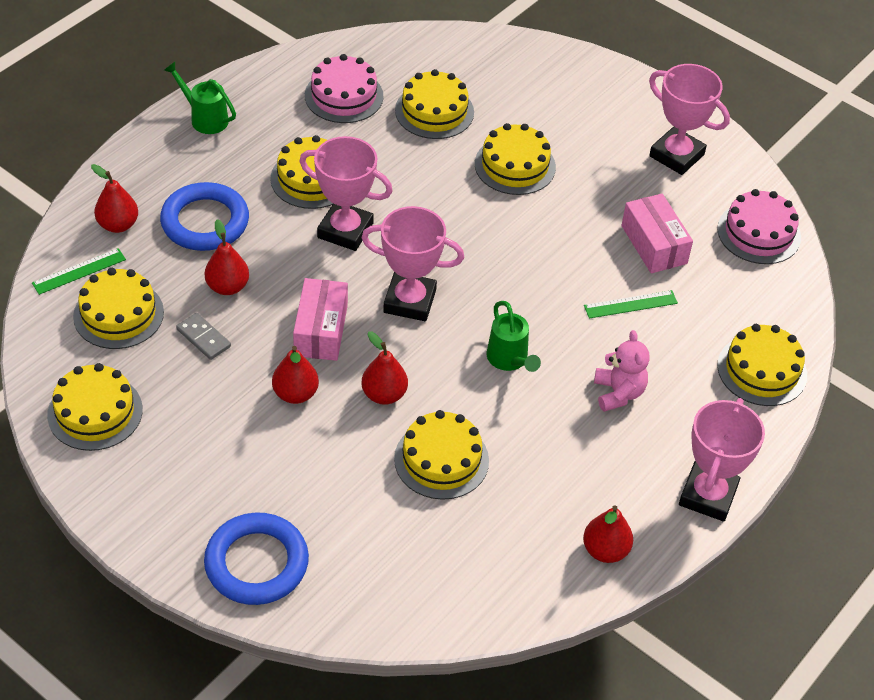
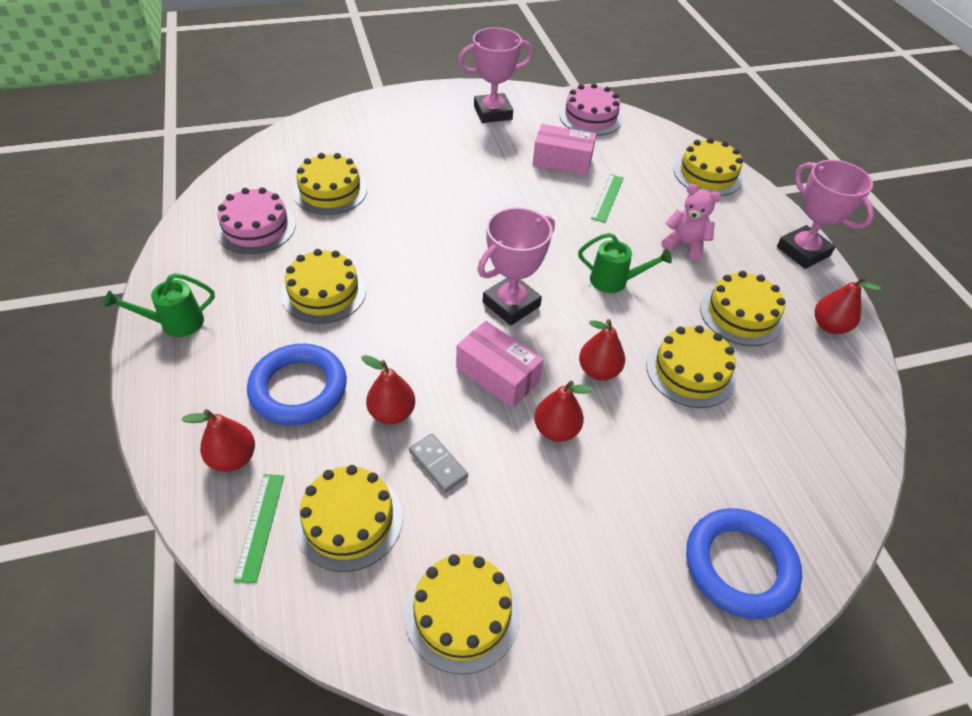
camera: 55 degrees left, 0 degrees up
(203, 338) = (438, 464): grey domino -> grey domino turned 60 degrees clockwise
(345, 230) = (401, 302): pink trophy -> none
(515, 165) = (427, 182): yellow cake -> yellow cake (741, 314)

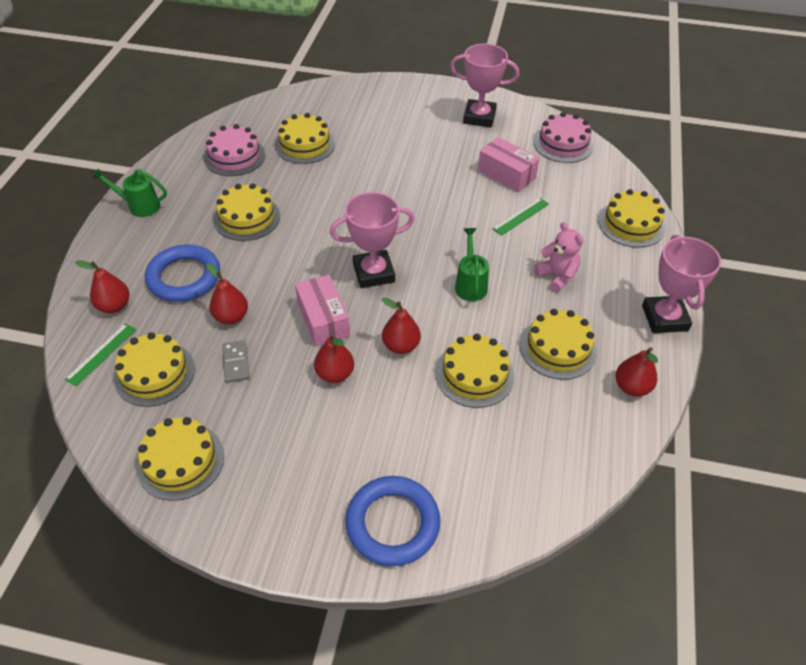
camera: 30 degrees right, 0 degrees up
(614, 281) = (470, 284): green watering can -> green watering can turned 135 degrees counterclockwise

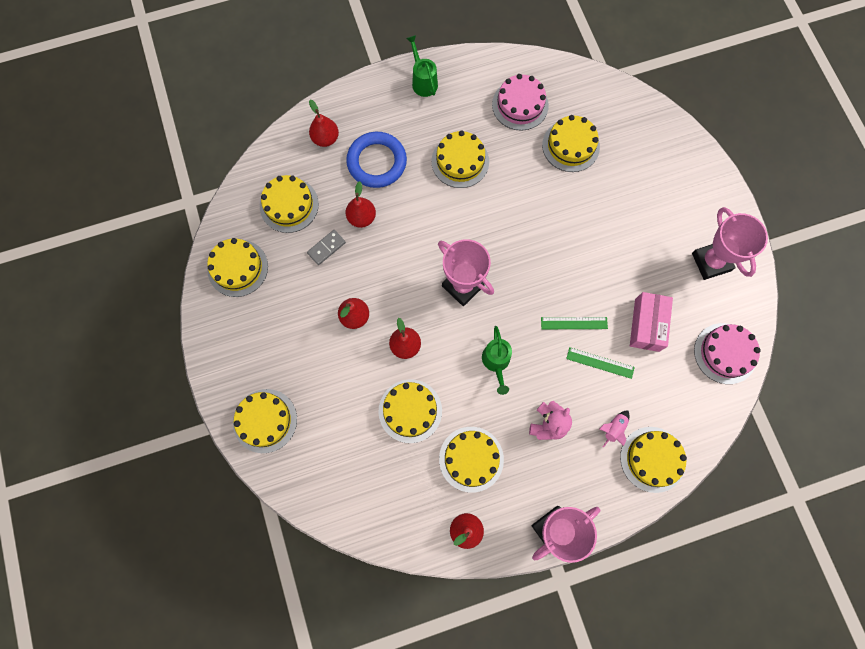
camera: 60 degrees right, 25 degrees up
(101, 354) = (284, 162): green ruler -> green ruler (574, 323)
(323, 319) = (396, 279): pink box -> none
(393, 523) = (265, 420): blue ring -> yellow cake
(470, 284) = (496, 362): green watering can -> green watering can turned 120 degrees clockwise
(588, 235) = (613, 428): none -> pink rocket

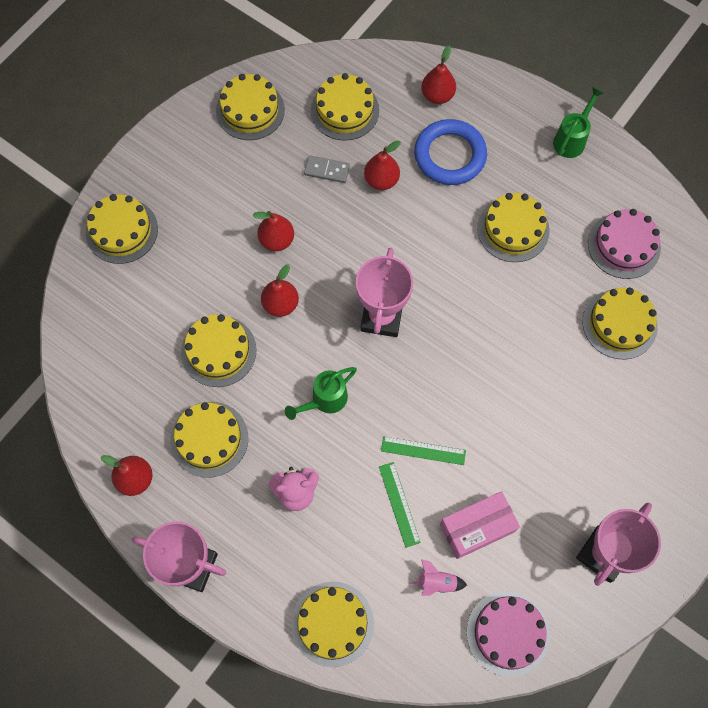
camera: 55 degrees right, 5 degrees down
(574, 323) = (423, 450): green ruler -> green ruler turned 45 degrees counterclockwise
(613, 428) = (337, 562): pink rocket -> pink rocket (437, 582)

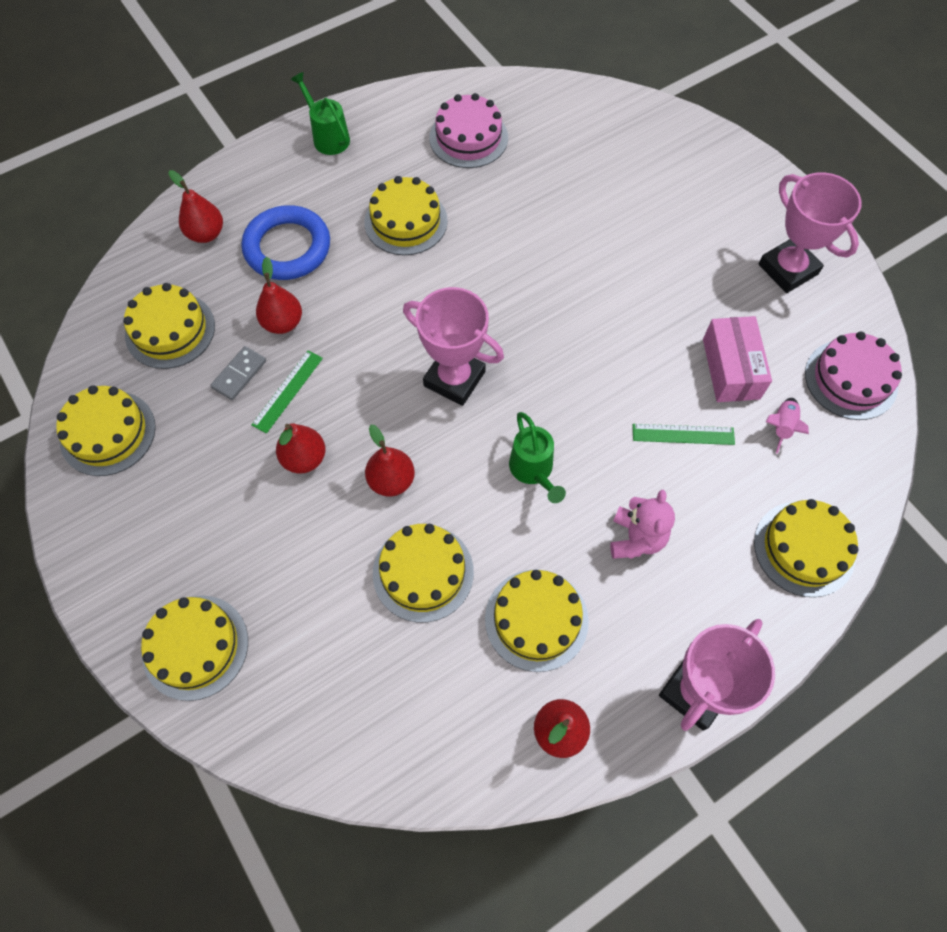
camera: 70 degrees left, 5 degrees down
(423, 450) = (628, 390): green ruler -> green ruler (287, 391)
(619, 324) = (552, 171): yellow cake -> none

